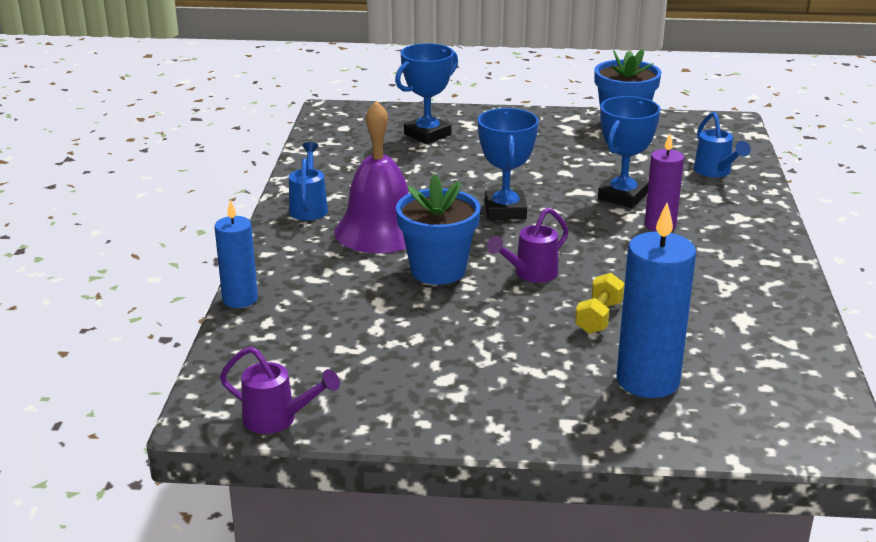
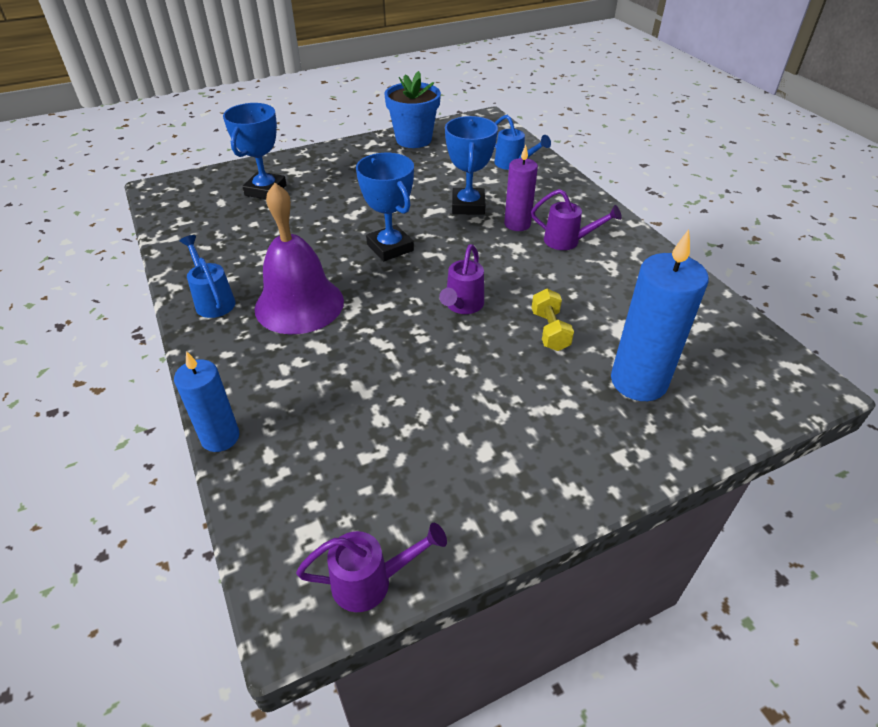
camera: 30 degrees left, 15 degrees up
(438, 270) = (384, 330): blue flower pot -> none
(701, 254) = (568, 241): none -> purple watering can

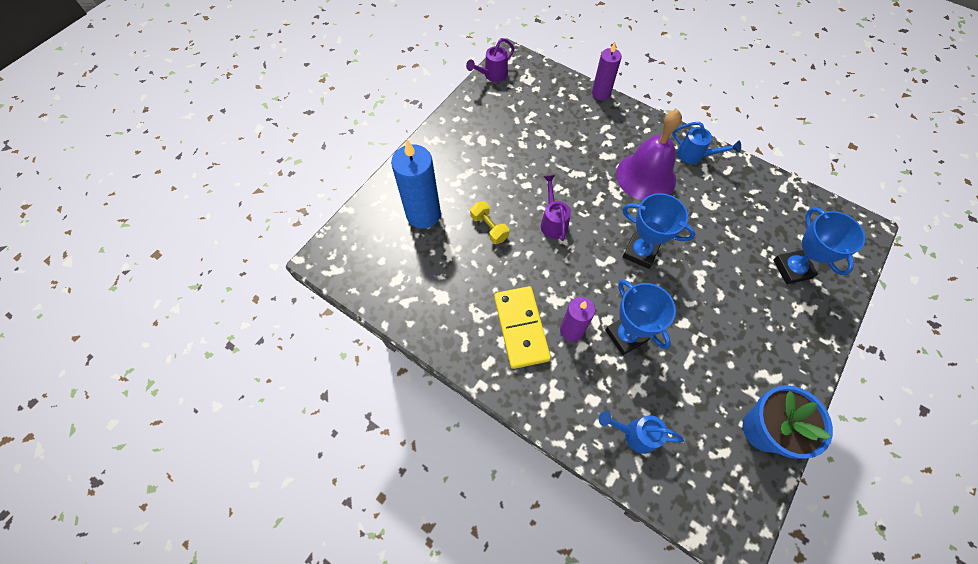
camera: 150 degrees right, 20 degrees up
(220, 437) = (601, 93): blue candle -> purple candle
(568, 241) = (521, 328): purple watering can -> yellow domino

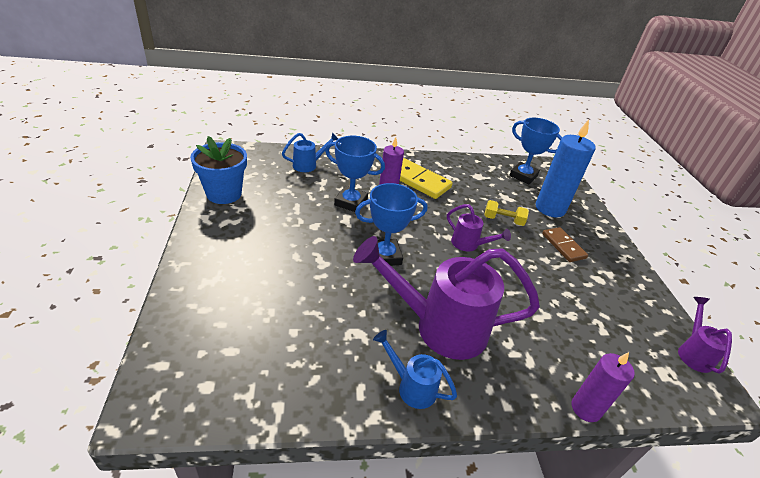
camera: 135 degrees right, 25 degrees down
(469, 175) = (563, 246): none -> brown domino
(646, 176) = (438, 327): purple bell -> purple watering can
(695, 155) = (411, 386): blue watering can -> blue watering can turned 45 degrees clockwise
(792, 269) = (235, 309): blue trophy -> blue trophy (523, 176)

